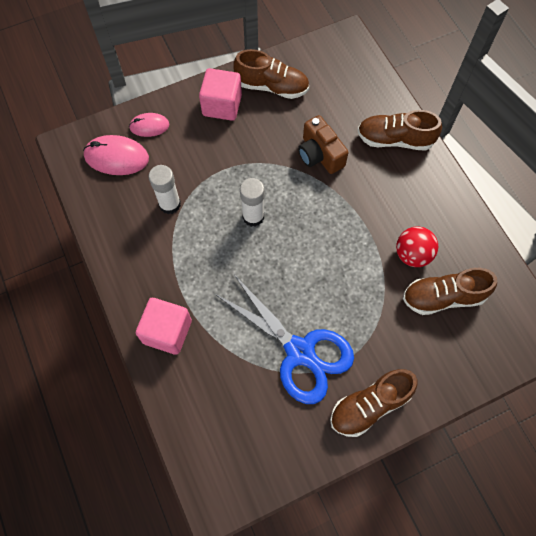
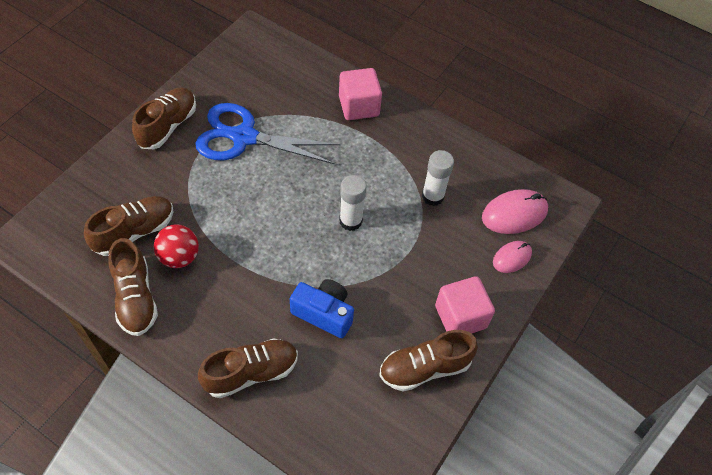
camera: 145 degrees right, 10 degrees down
(320, 155) = (324, 313): brown camera -> blue camera
(461, 236) = (135, 297): none -> brown shoe

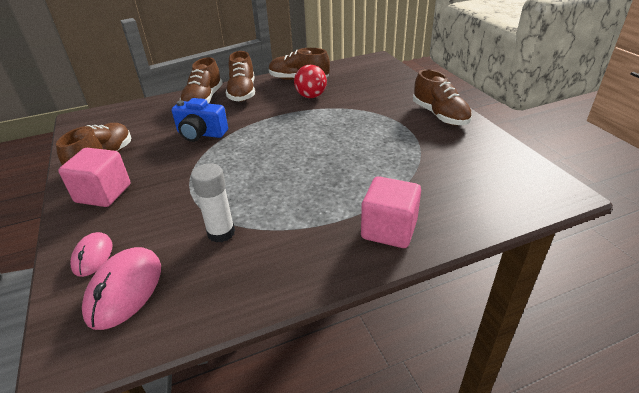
camera: 130 degrees right, 20 degrees down
(134, 232) = (347, 87): brown shoe -> brown shoe (242, 92)
(244, 137) = (399, 145): blue scissors -> none
(324, 313) = (201, 134): blue camera -> blue camera turned 45 degrees clockwise
(350, 221) = (256, 171): white glue stick -> none

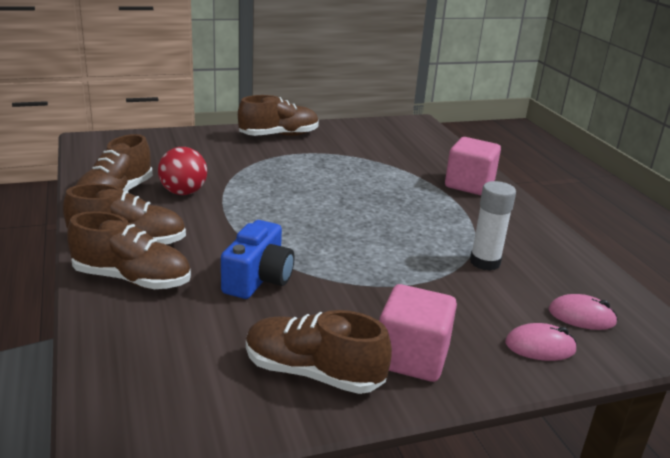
camera: 90 degrees left, 10 degrees down
(125, 290) = (581, 316): pink mouse -> pink mouse, size x0.62

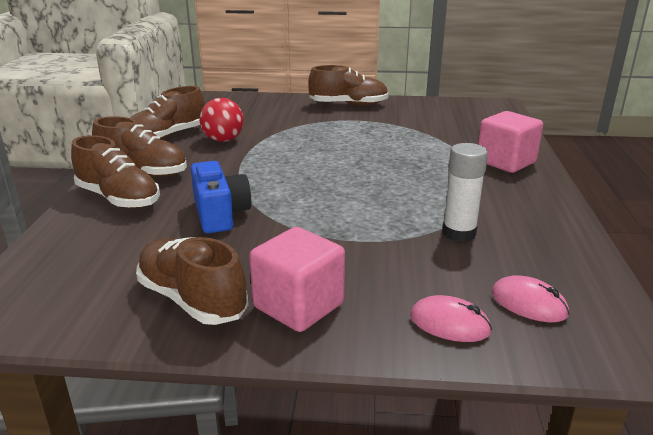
camera: 25 degrees right, 0 degrees up
(258, 279) = (220, 214): blue camera -> blue camera turned 60 degrees counterclockwise

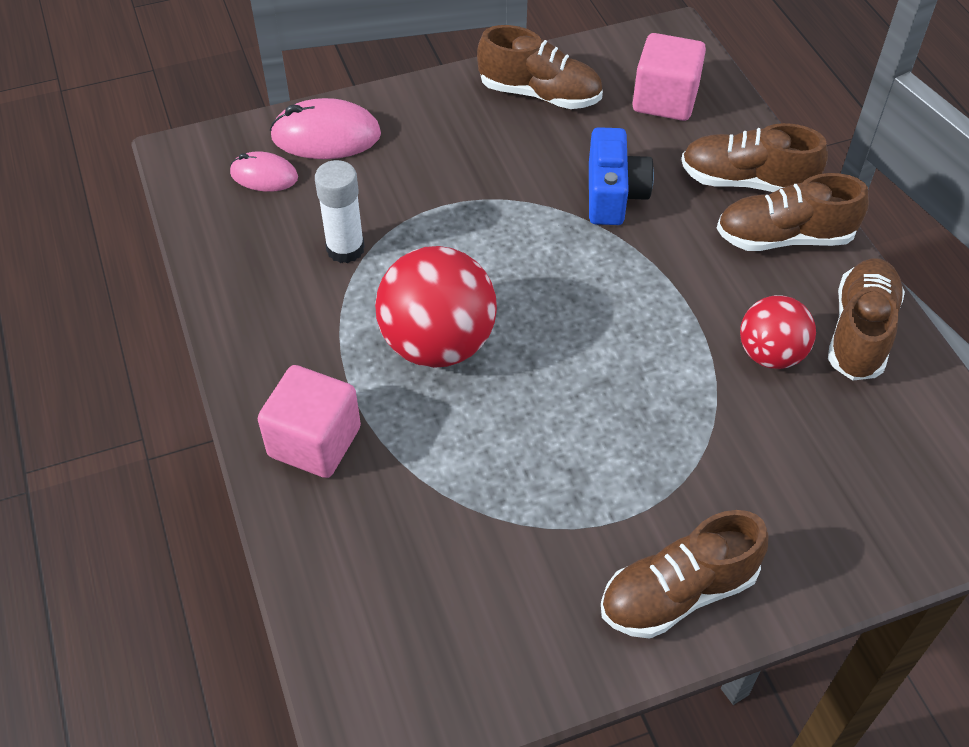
camera: 155 degrees right, 25 degrees up
(220, 214) = (613, 194): blue camera -> blue camera turned 135 degrees counterclockwise
(298, 306) = (452, 115): pink cube -> pink cube (665, 100)
(411, 178) = (437, 344): none -> red ball
(450, 324) = (326, 136): pink mouse -> pink mouse, size x1.61

